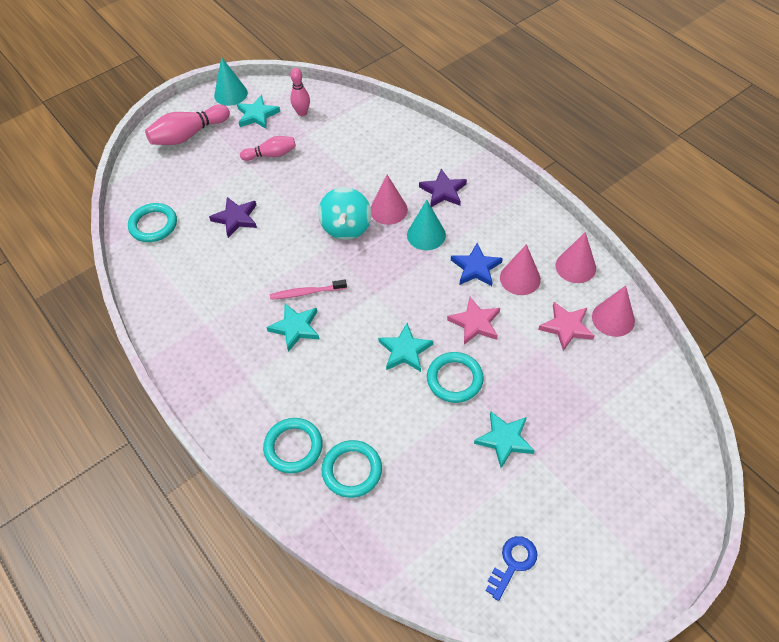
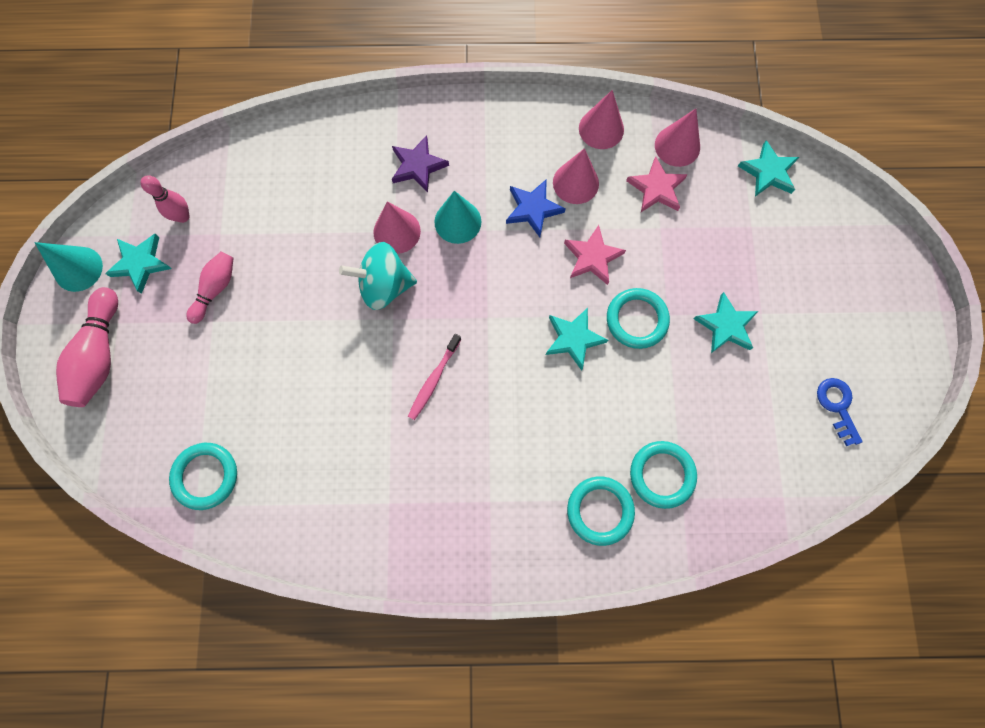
camera: 55 degrees left, 20 degrees up
(236, 218) = (274, 384): purple star -> none
(295, 328) = (467, 419): turquoise star -> turquoise star (768, 172)
(346, 227) = (384, 286): turquoise spinning top -> turquoise spinning top turned 135 degrees clockwise

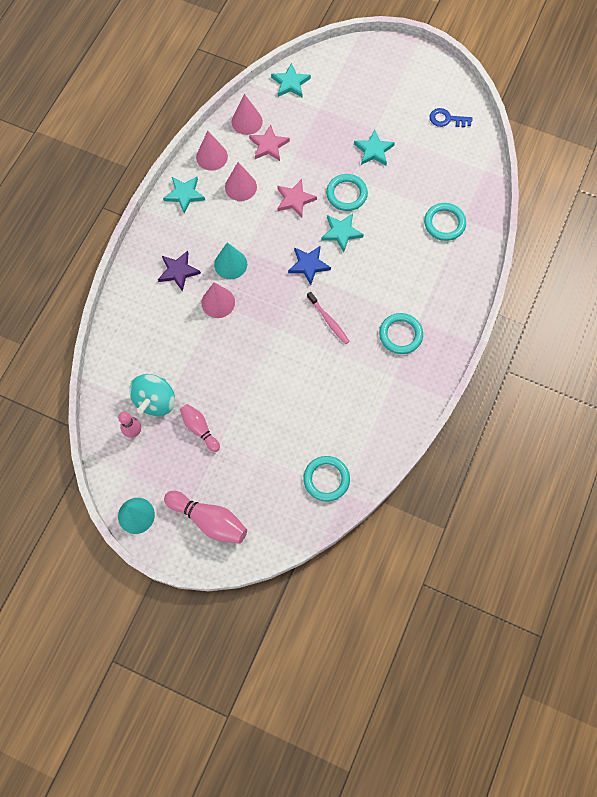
camera: 65 degrees left, 5 degrees down
(141, 263) = (154, 471): turquoise star -> turquoise star (184, 194)
(384, 286) = (252, 324): turquoise spinning top -> turquoise spinning top (155, 401)
(533, 209) = (245, 218): blue star -> blue star (308, 265)
(600, 510) = (450, 264): turquoise ring -> turquoise ring (400, 335)

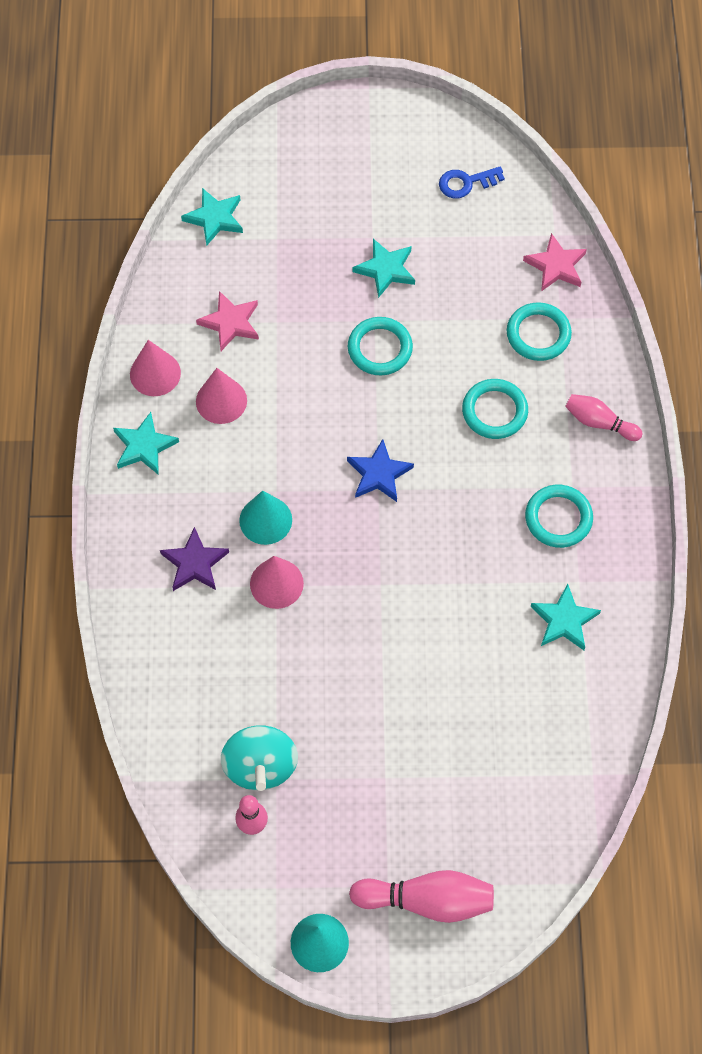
camera: 25 degrees left, 5 degrees down
(199, 429) = (345, 777): pink bowling pin -> pink bowling pin (599, 422)
(247, 121) = (180, 300): pink cone -> none
(295, 200) = (310, 387): pink star -> pink star (556, 266)
(326, 479) = (560, 767): turquoise ring -> turquoise ring (494, 411)
(328, 320) = (448, 541): pink toothbrush -> none
(341, 233) = (401, 407): turquoise star -> turquoise star (564, 620)

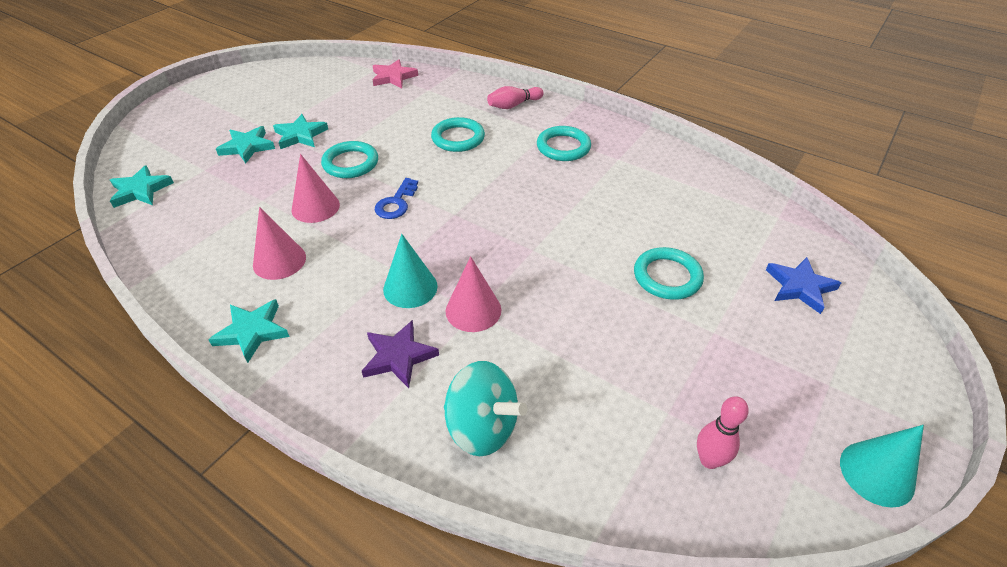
camera: 55 degrees left, 20 degrees down
(155, 373) = (202, 288): pink cone -> pink cone (315, 207)
(230, 323) = (227, 223): pink star -> none
(260, 766) = (646, 417): turquoise spinning top -> turquoise spinning top (482, 427)
(379, 474) = (442, 208): blue star -> blue star (799, 287)
(427, 900) = (856, 363): pink bowling pin -> none
(466, 183) = (294, 82): blue key -> blue key (396, 203)
(538, 334) = (428, 101): turquoise ring -> turquoise ring (667, 277)
(564, 620) = (643, 177): turquoise star -> turquoise star (247, 147)

